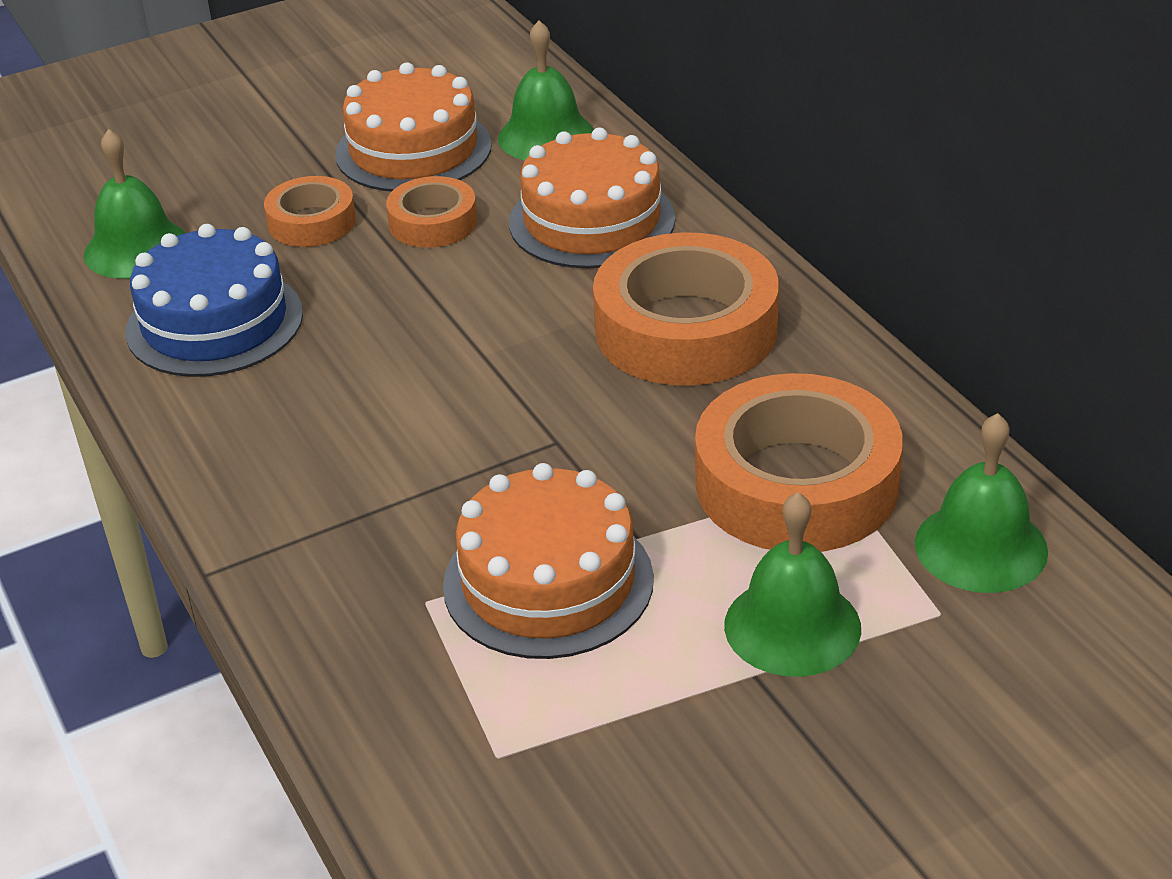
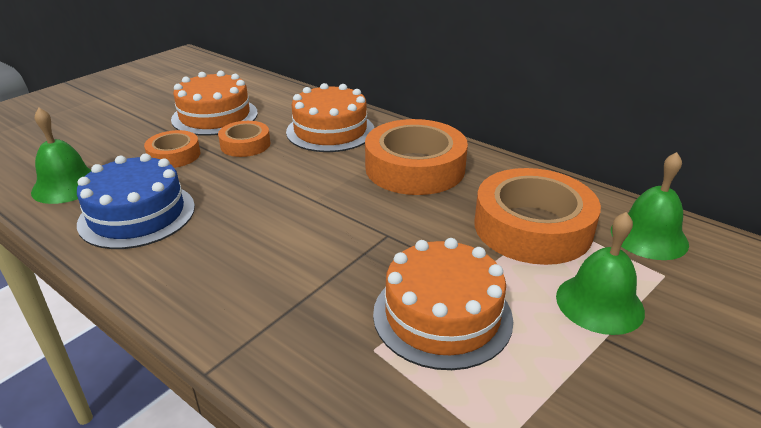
camera: 25 degrees left, 5 degrees down
(546, 136) = (282, 101): green bell -> none

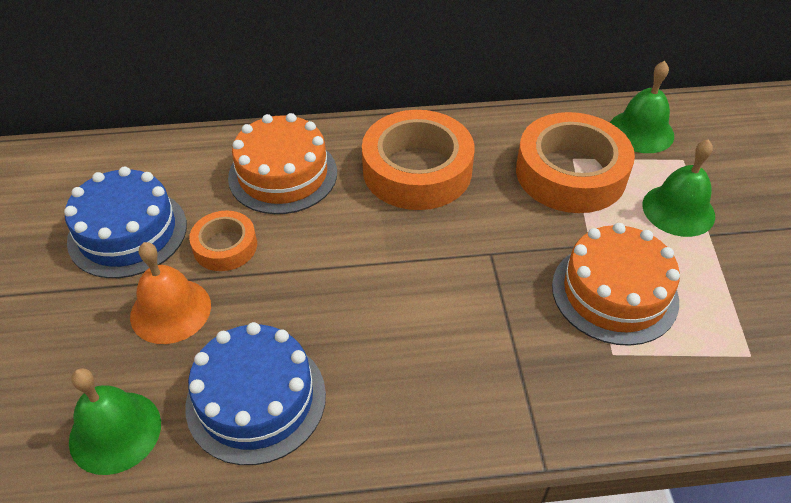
camera: 45 degrees left, 15 degrees up
(174, 155) = (170, 310): orange tape -> orange bell
(215, 116) = (127, 232): orange cake -> blue cake

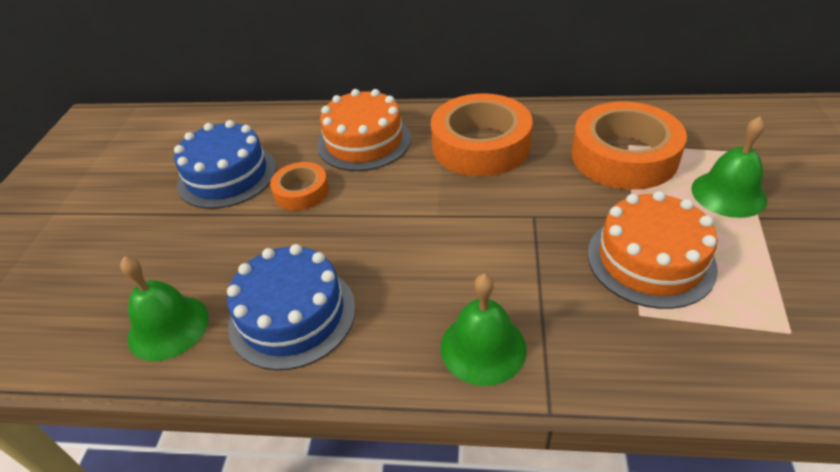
camera: 15 degrees right, 5 degrees down
(170, 310) = (242, 236): orange bell -> none
(641, 131) = (700, 126): green bell -> green bell (483, 347)

